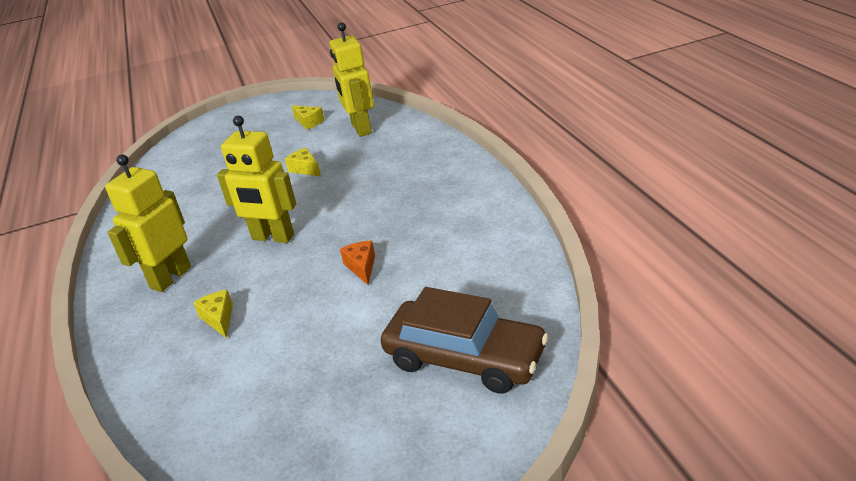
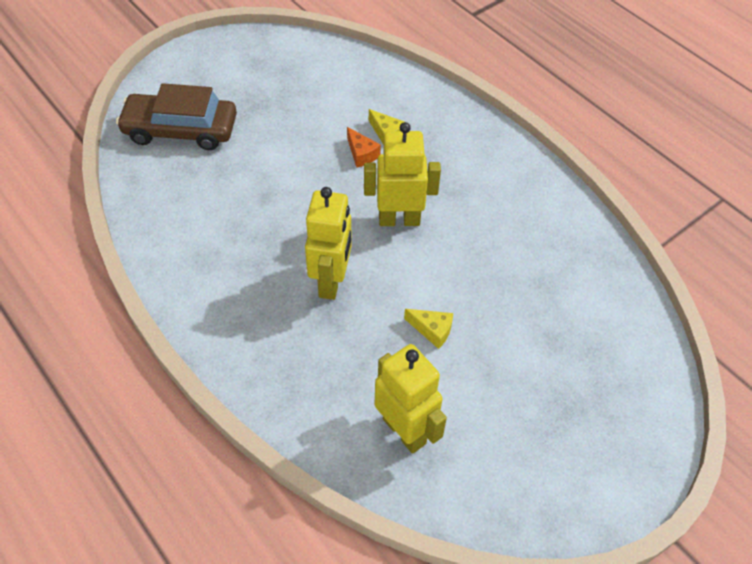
camera: 155 degrees right, 20 degrees up
(170, 278) = (463, 164): yellow robot -> yellow robot (331, 281)
(309, 122) = (497, 443): yellow cheese -> none
(361, 267) = (291, 196): orange cheese -> orange cheese (361, 154)

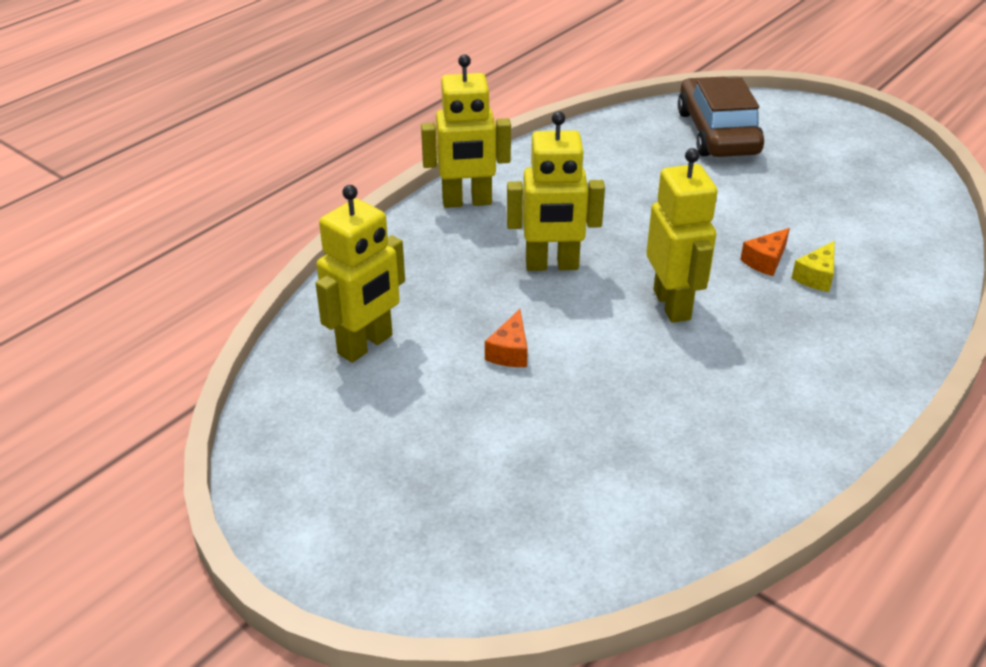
camera: 80 degrees right, 15 degrees down
(219, 325) = (467, 202): none -> yellow robot
(432, 330) = (510, 351): yellow cheese -> orange cheese

